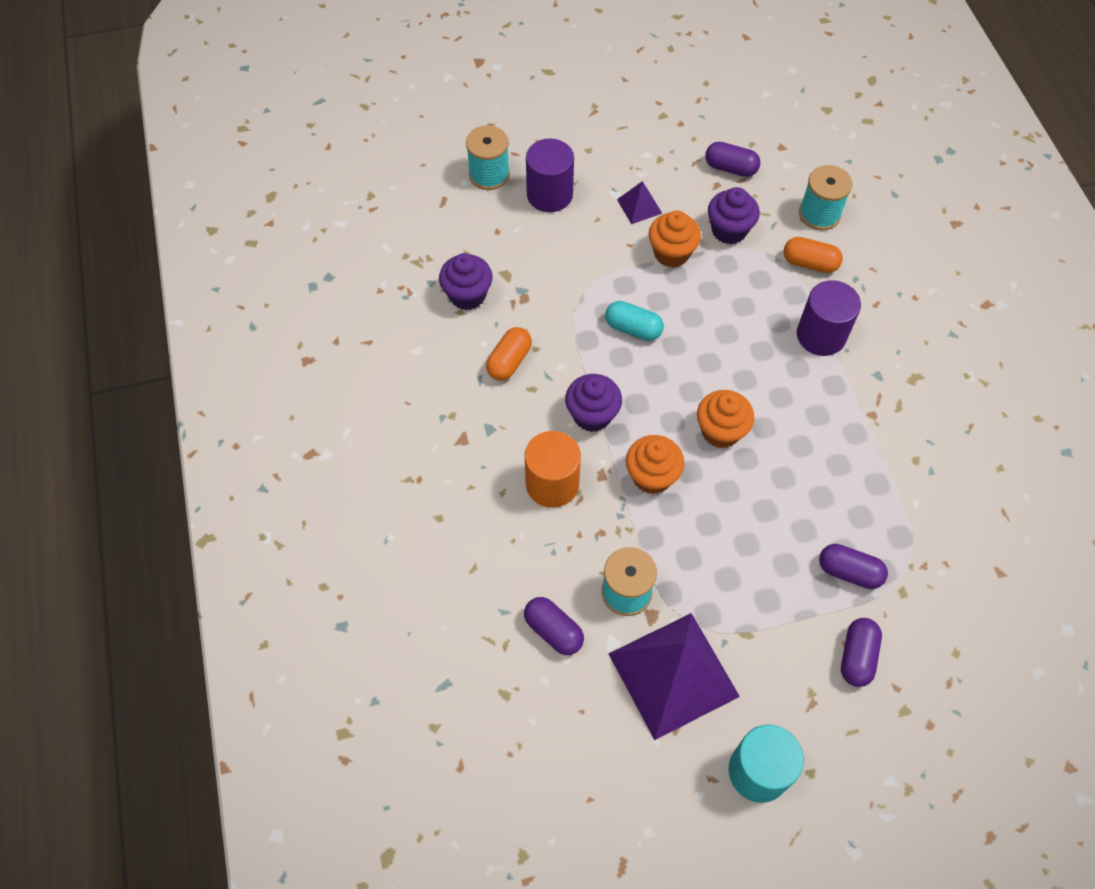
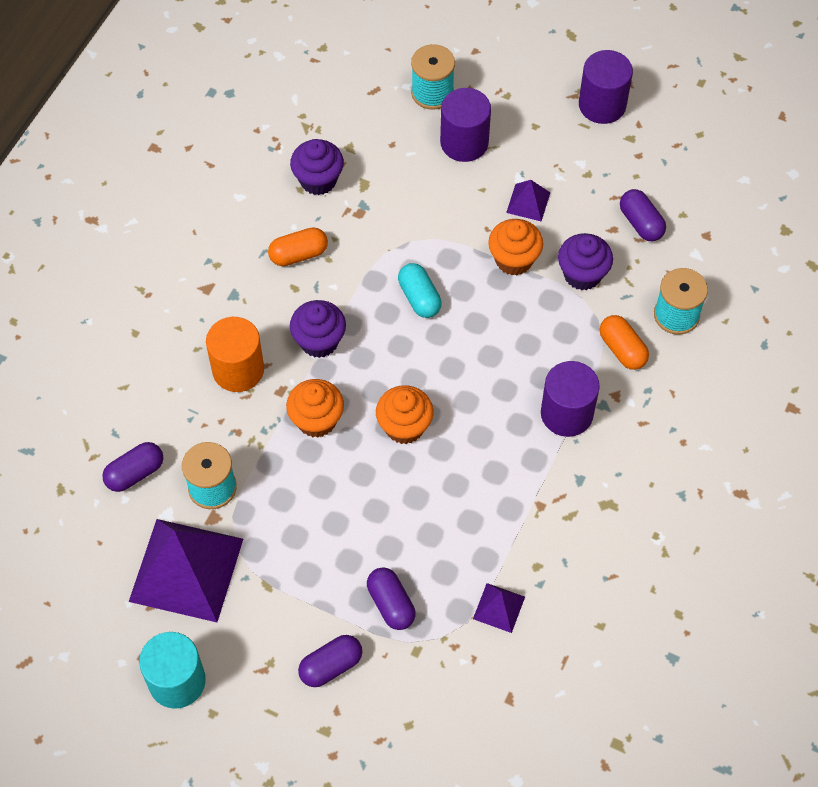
camera: 40 degrees right, 0 degrees up
(553, 630) = (135, 473): purple capsule -> purple capsule turned 60 degrees clockwise
(620, 105) = (602, 105): none -> purple cylinder
(923, 511) = (499, 607): none -> purple pyramid

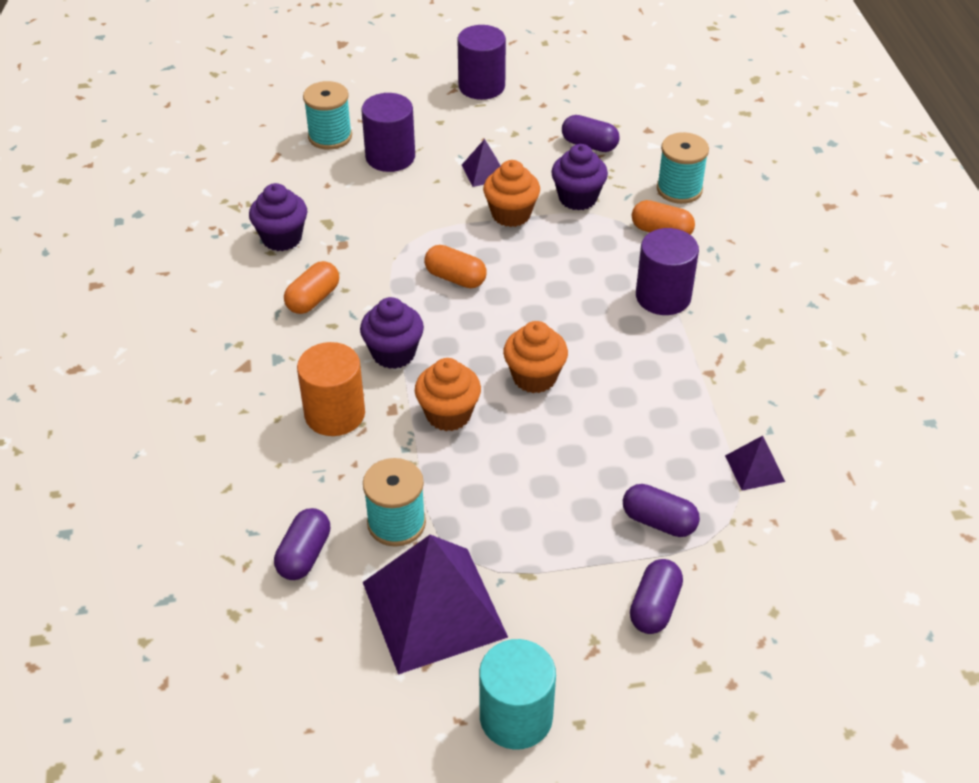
camera: 35 degrees left, 15 degrees down
(419, 298) = (455, 278): turquoise capsule -> orange capsule

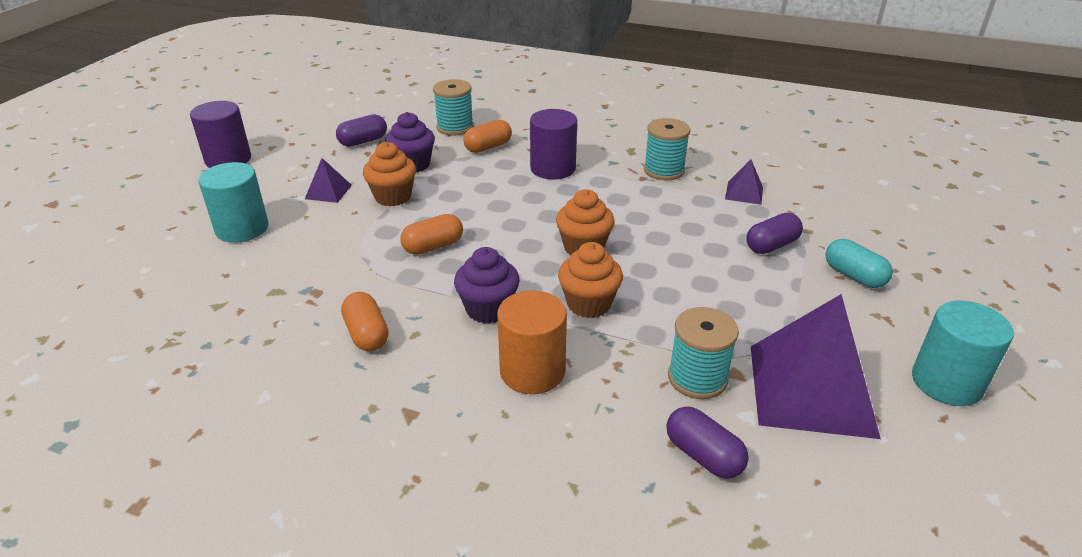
camera: 60 degrees left, 10 degrees down
(282, 238) = (259, 326): purple cupcake -> none
(330, 136) = (164, 251): turquoise spool -> turquoise spool (664, 170)
(390, 157) = (242, 228): purple cylinder -> turquoise cylinder
(654, 607) = (854, 276): purple capsule -> turquoise capsule

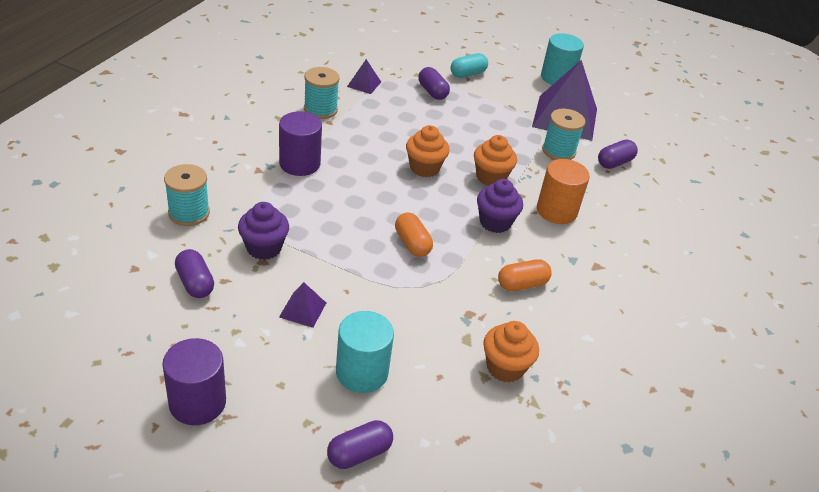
camera: 90 degrees left, 5 degrees up
(147, 234) = (359, 453): none -> purple capsule
(393, 197) = (325, 264): orange cupcake -> orange cupcake (505, 367)
(488, 147) = (244, 195): orange capsule -> none

